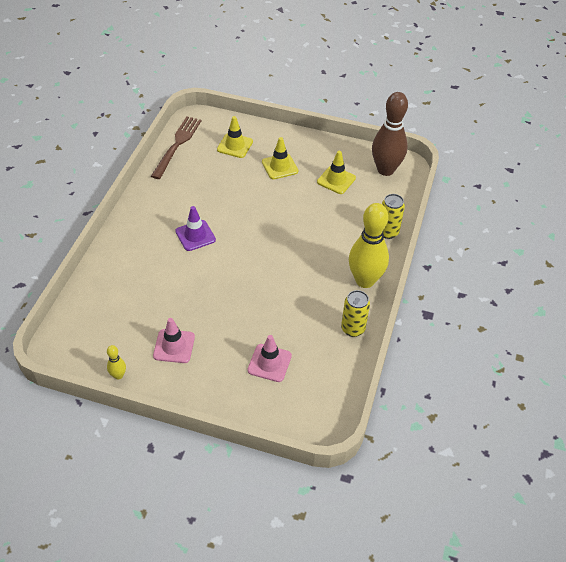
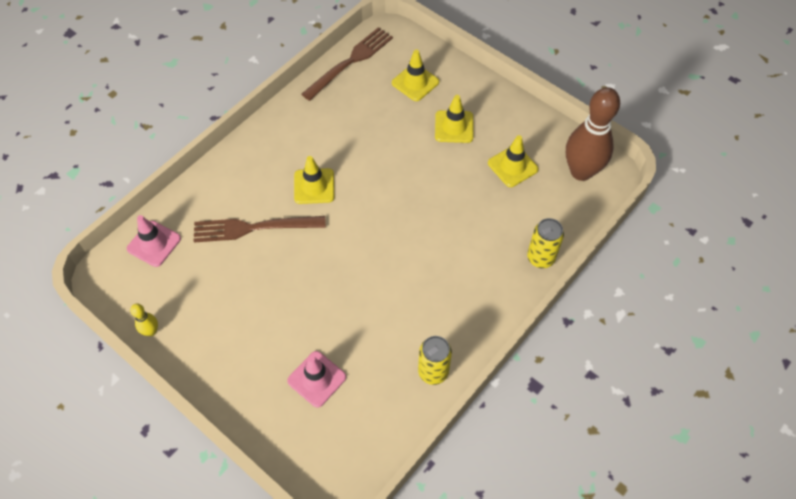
camera: 25 degrees right, 10 degrees up
(162, 278) = (252, 228): none -> brown fork
(174, 346) = (225, 318): pink traffic cone -> pink traffic cone (154, 244)
(195, 235) = (314, 186): purple traffic cone -> yellow traffic cone
(365, 280) = (479, 313): yellow bowling pin -> none

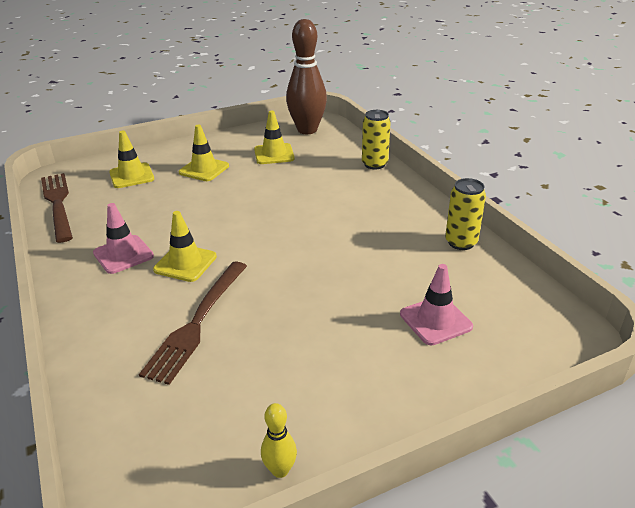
camera: 65 degrees left, 25 degrees down
(154, 244) = (133, 430): pink traffic cone -> pink traffic cone (123, 254)

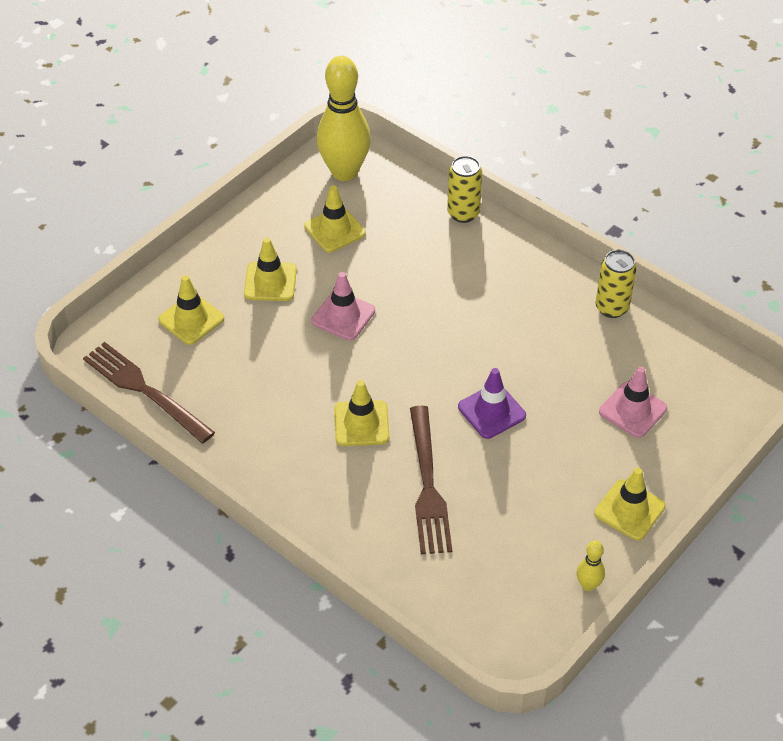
camera: 25 degrees left, 15 degrees up
(123, 254) = (288, 434): pink traffic cone -> pink traffic cone (343, 316)
(300, 285) = (491, 411): none -> purple traffic cone
(307, 130) = (344, 172): brown bowling pin -> yellow bowling pin
(378, 408) = (629, 510): none -> yellow traffic cone

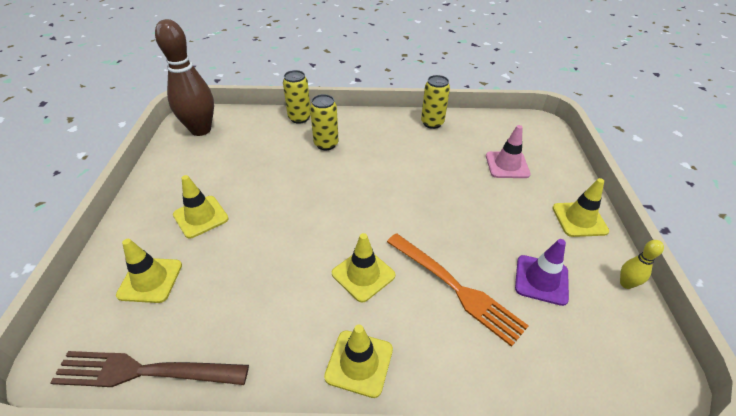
camera: 40 degrees left, 5 degrees down
(335, 230) = (223, 163): yellow traffic cone -> yellow traffic cone (359, 363)
(343, 316) = (278, 210): pink traffic cone -> none
(344, 172) = (201, 130): yellow bowling pin -> brown bowling pin
(428, 487) = (457, 289): brown fork -> orange fork
(459, 266) = (326, 144): none -> yellow can
(491, 411) = (437, 212): purple traffic cone -> purple traffic cone (541, 280)

